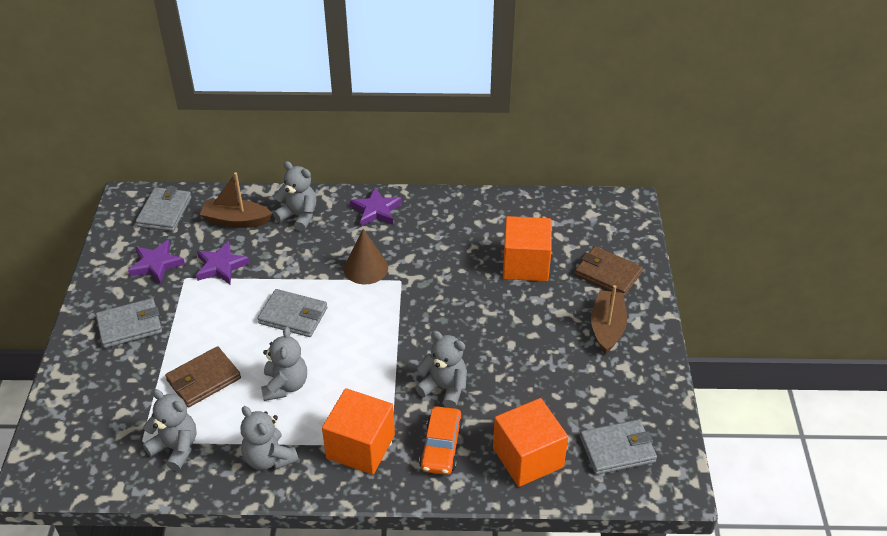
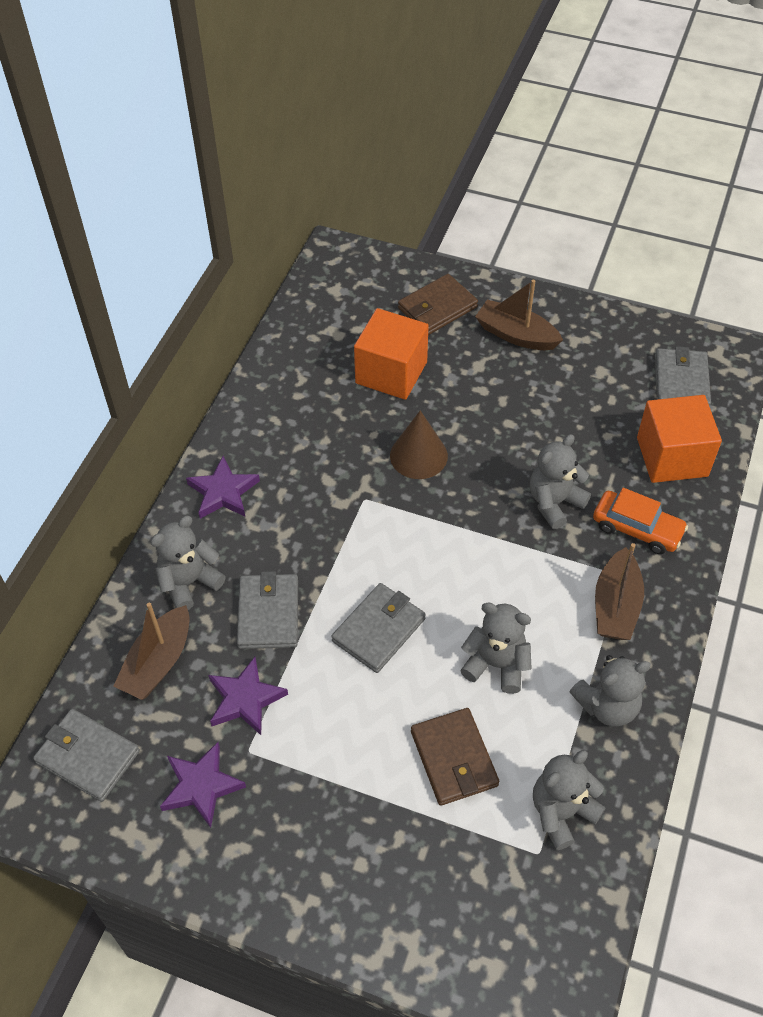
camera: 70 degrees left, 10 degrees up
(130, 326) = (316, 841): grey wallet -> grey wallet (268, 614)
(360, 446) = (615, 606): orange cube -> brown boat
(366, 268) = (326, 530): brown cone -> brown cone (418, 455)

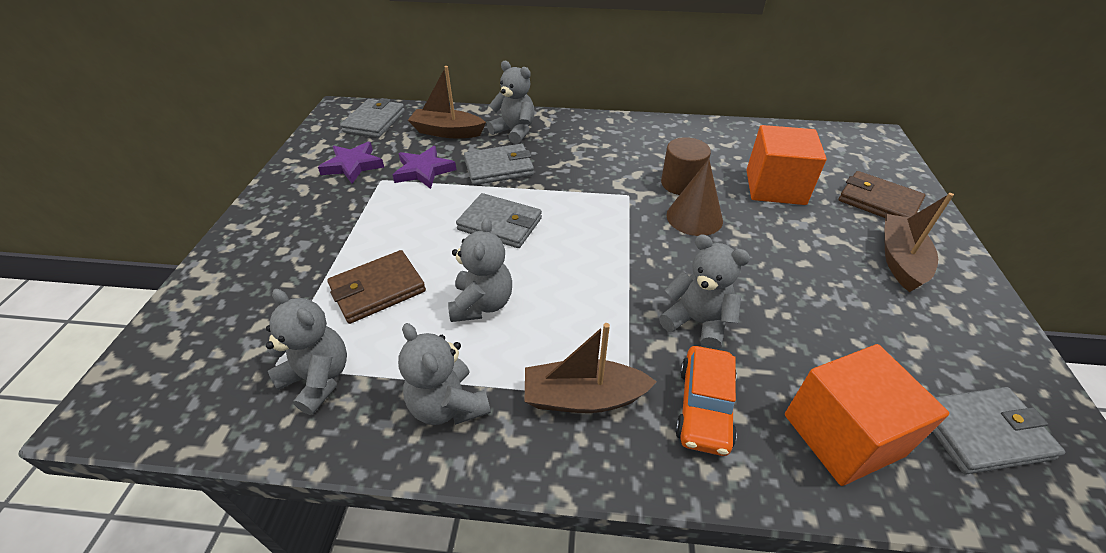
camera: 75 degrees right, 10 degrees down
(223, 492) = (597, 130): purple star -> none
(360, 446) = (681, 183): none -> brown cylinder

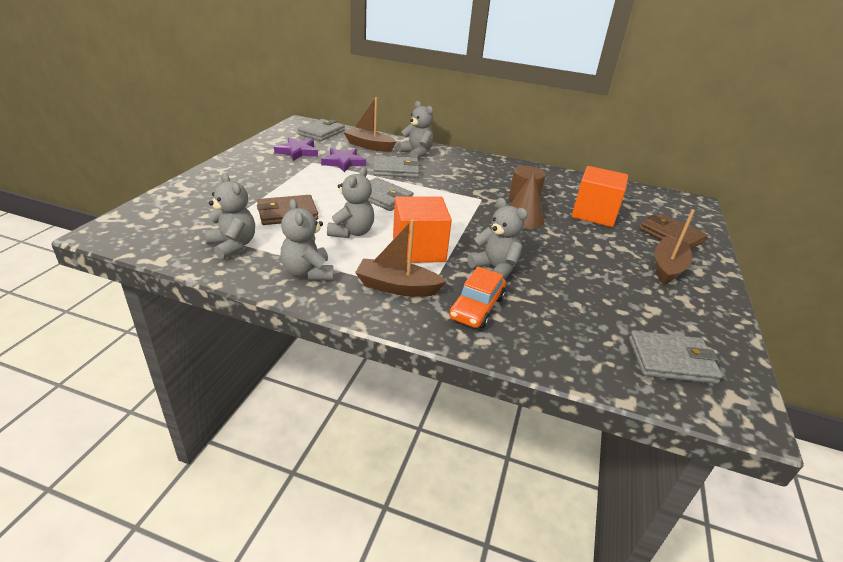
camera: 10 degrees right, 10 degrees down
(842, 435) = (566, 340): orange cube -> orange cube (418, 250)

